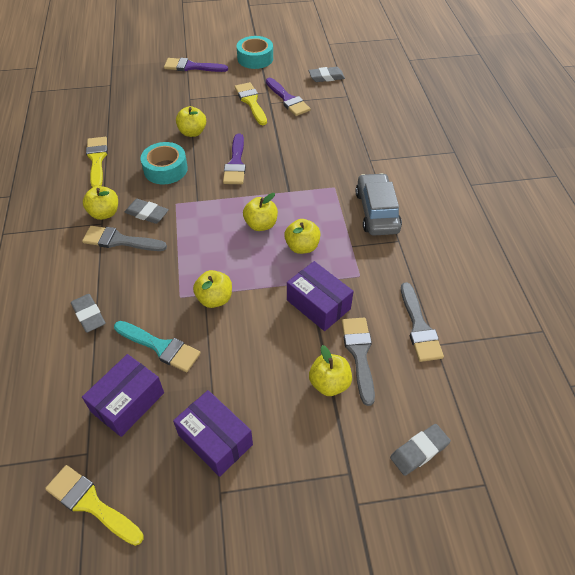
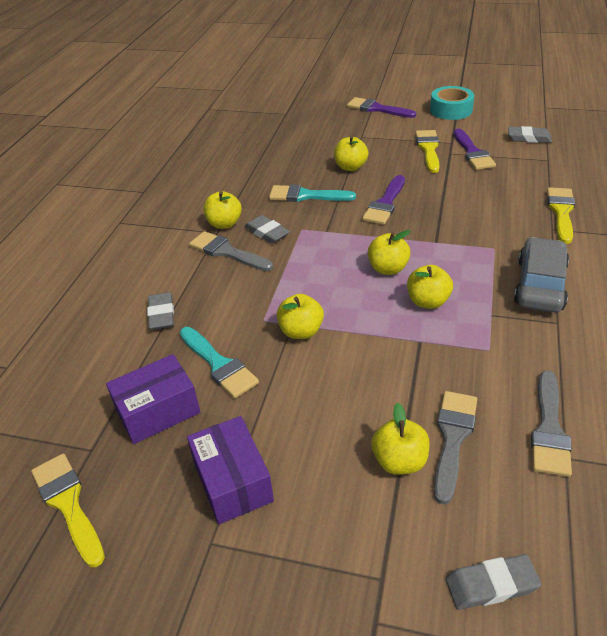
camera: 25 degrees right, 10 degrees down
(97, 159) = (241, 175): yellow brush -> yellow brush (561, 212)
(165, 169) = (306, 196): turquoise tape -> turquoise brush
(318, 304) = (422, 368): purple box -> none

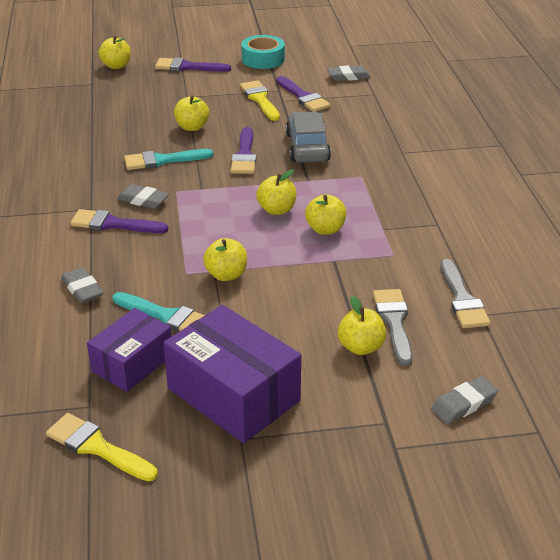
camera: 25 degrees left, 5 degrees down
(224, 224) = (94, 200): yellow apple -> yellow apple (116, 66)
(227, 252) = (113, 224): grey brush -> purple brush
(233, 481) = (233, 394): purple box -> purple box, size x1.57
(540, 284) = (411, 198): grey car -> grey car (307, 147)
(561, 212) = (404, 137): yellow brush -> none

